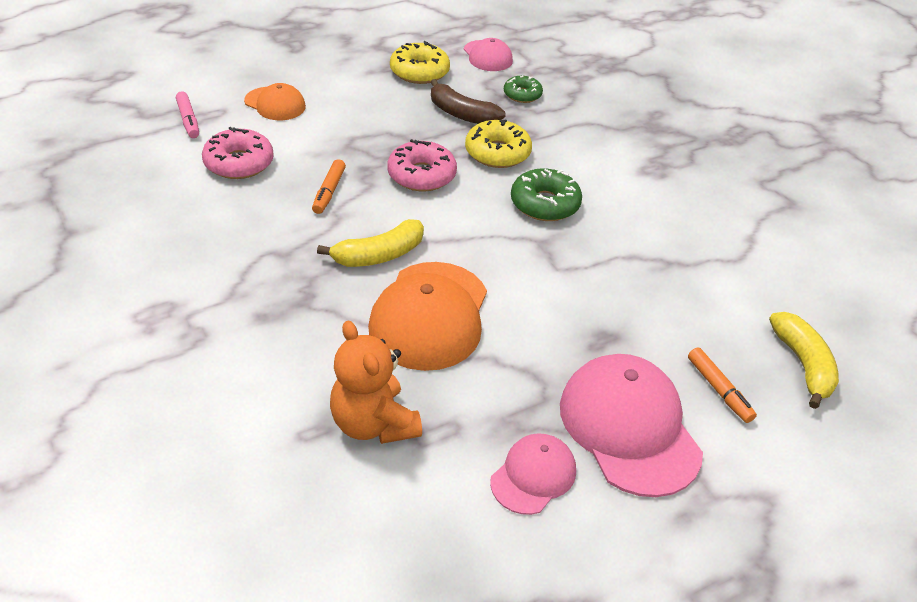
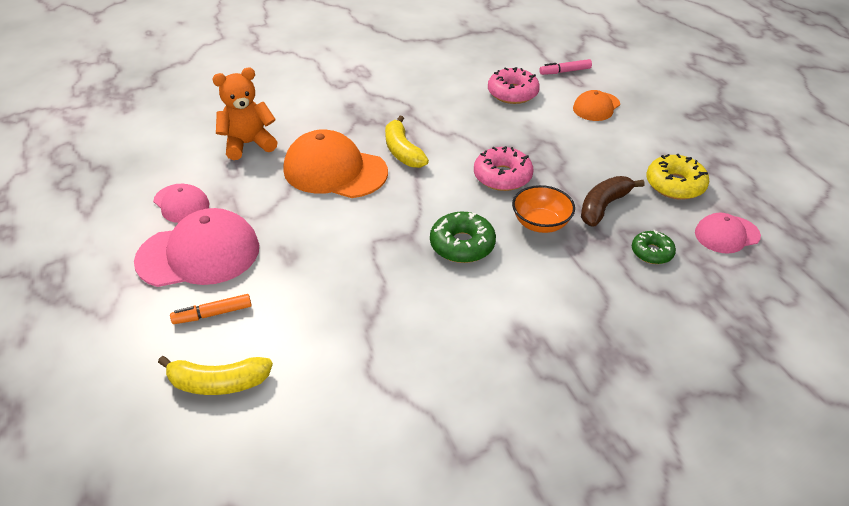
camera: 100 degrees right, 0 degrees up
(329, 192) = (478, 131): orange marker -> none
(497, 153) = (540, 223): yellow donut -> orange bowl

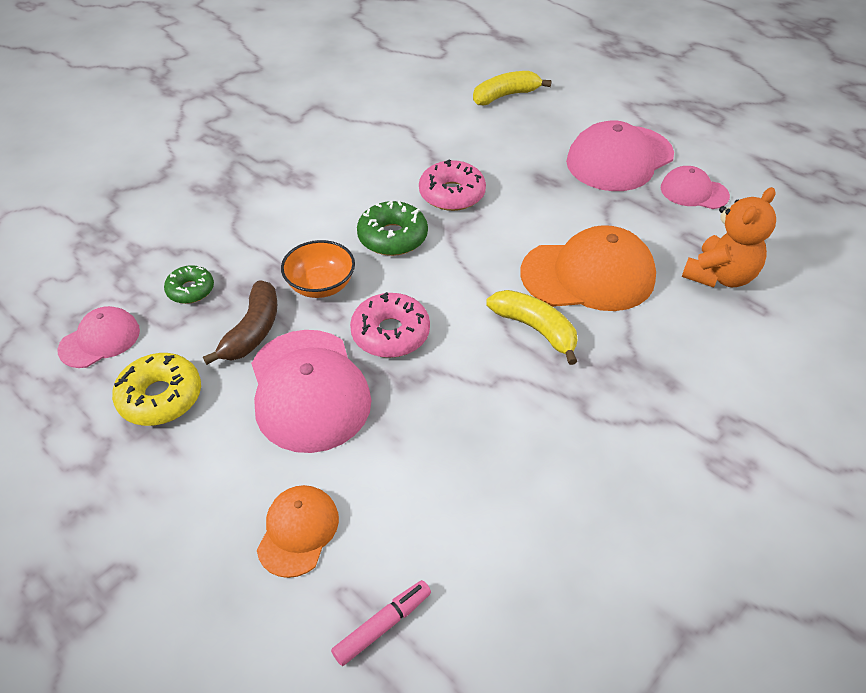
camera: 155 degrees right, 5 degrees up
(213, 314) = (555, 126): orange marker -> none
(512, 93) = (452, 512): pink donut -> pink donut (452, 194)
(572, 161) = (309, 390): none -> pink cap

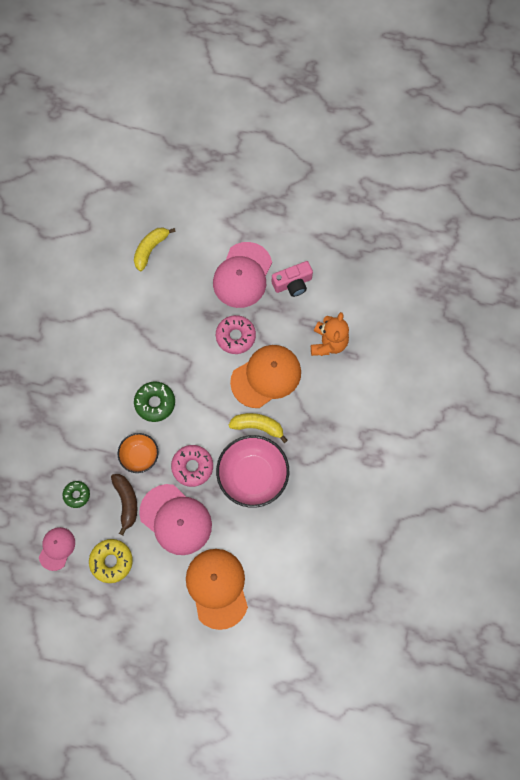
camera: 30 degrees left, 25 degrees up
(298, 531) = (217, 588): orange cap -> orange cap, size x1.80
(382, 625) = (273, 605): pink marker -> none
(452, 194) = (167, 353): pink donut -> pink donut (235, 336)
(483, 390) = (253, 475): none -> pink bowl
(693, 192) = (292, 283): pink cap -> pink camera

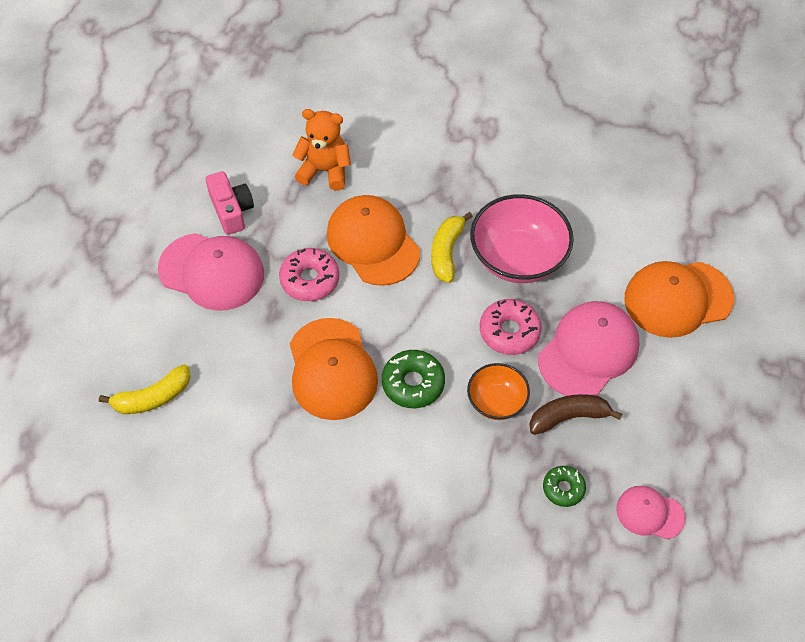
camera: 90 degrees left, 15 degrees down
(111, 561) = (659, 434): yellow donut -> none
(150, 249) = (152, 398): yellow banana -> yellow banana turned 60 degrees counterclockwise
(167, 353) = (332, 369): none -> orange cap

